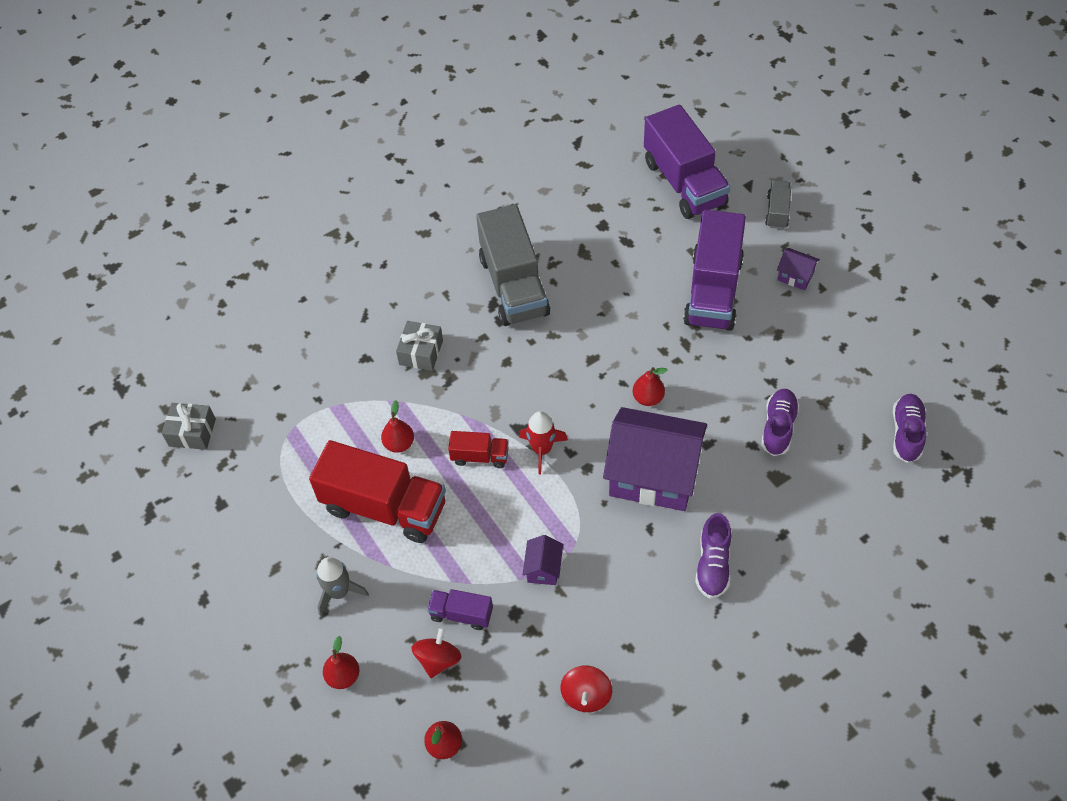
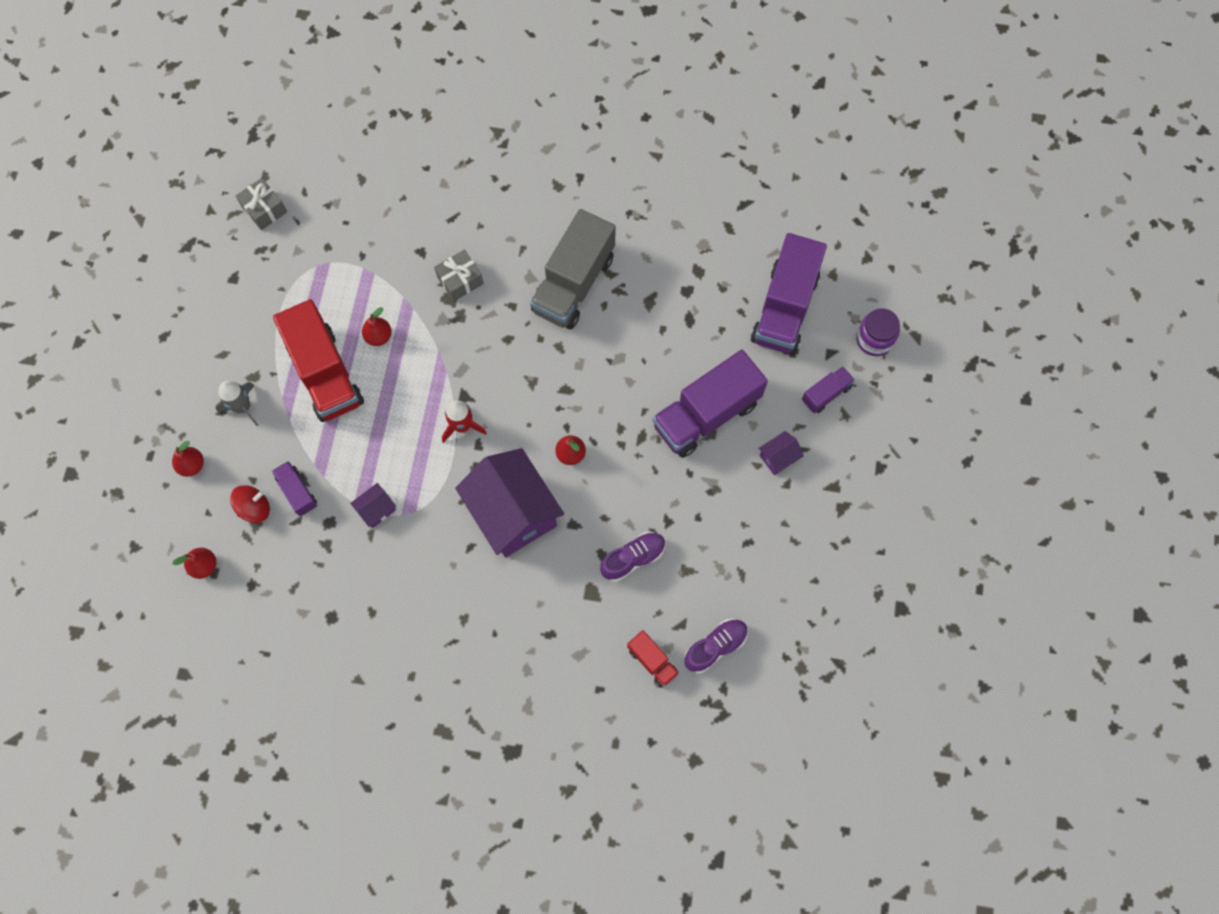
camera: 40 degrees right, 15 degrees up
(480, 456) = (419, 393): red truck -> red truck (652, 661)
(586, 695) = (314, 617): red spinning top -> none
(713, 564) = (482, 610): purple shoe -> none
(767, 154) = (874, 339): none -> purple jar
(777, 212) = (826, 394): grey truck -> purple truck
(795, 276) = (778, 457): purple house -> purple house turned 75 degrees clockwise

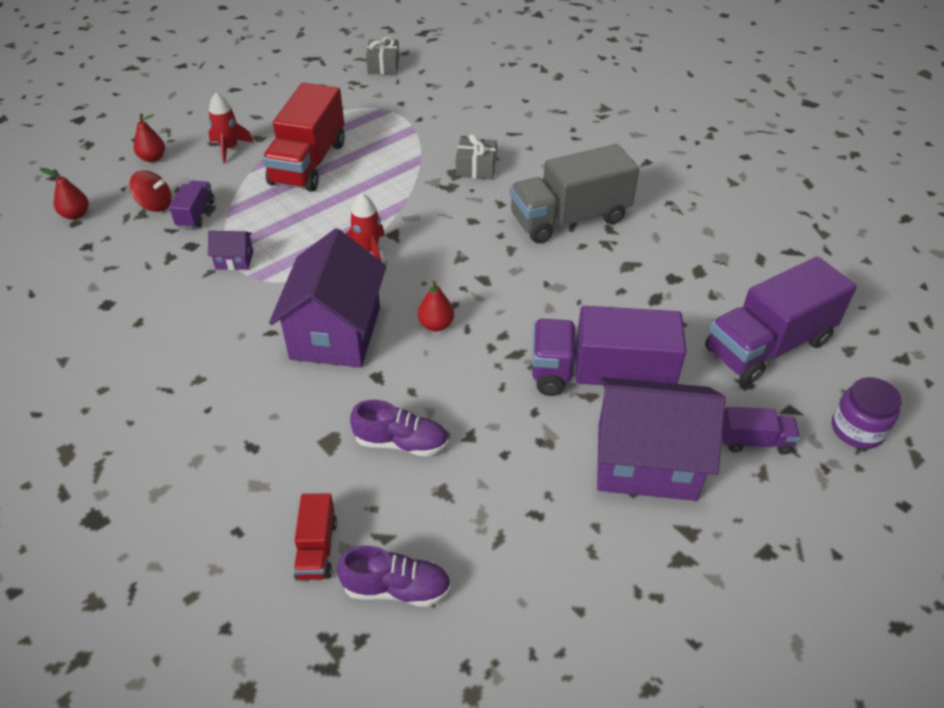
camera: 40 degrees right, 25 degrees down
(243, 407) = (229, 148): grey rocket -> red rocket
(379, 336) = (374, 165): red pear -> none
(778, 457) = (646, 461): purple house -> purple house, size x2.38

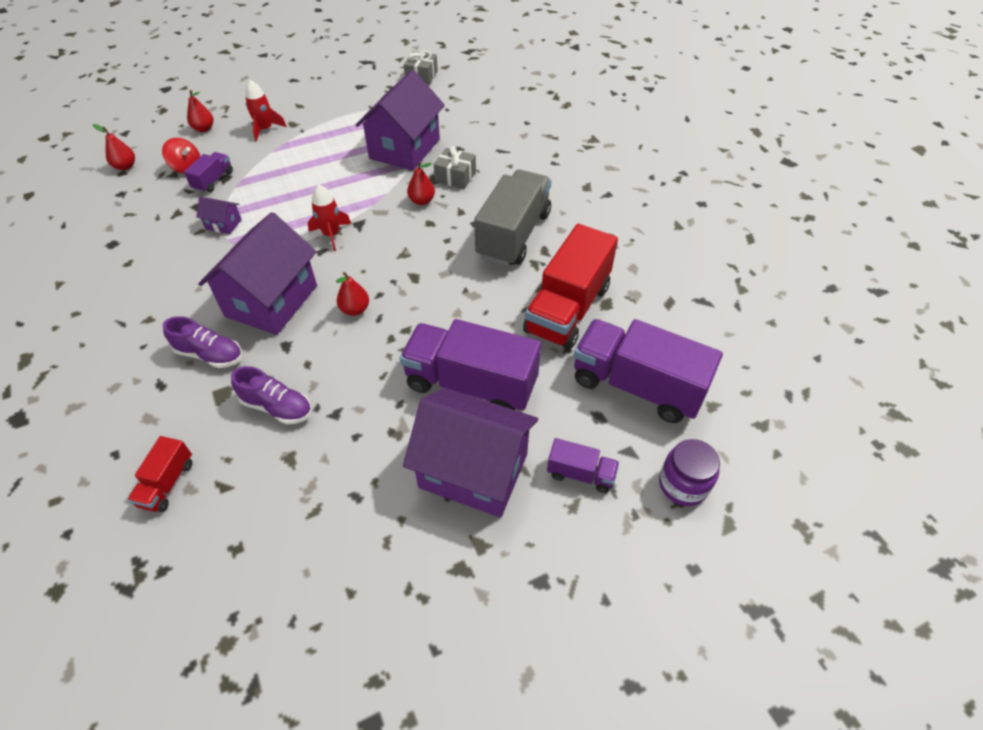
camera: 15 degrees right, 5 degrees up
(308, 163) = (321, 151): red truck -> red truck (567, 309)
(396, 588) = (211, 533): purple shoe -> purple shoe (210, 354)
(404, 146) = (404, 149): none -> purple house
(452, 199) = (422, 201): none -> red pear
(569, 218) = (513, 235): grey truck -> grey truck turned 120 degrees clockwise
(768, 345) = (636, 386): purple truck -> purple truck turned 45 degrees clockwise

